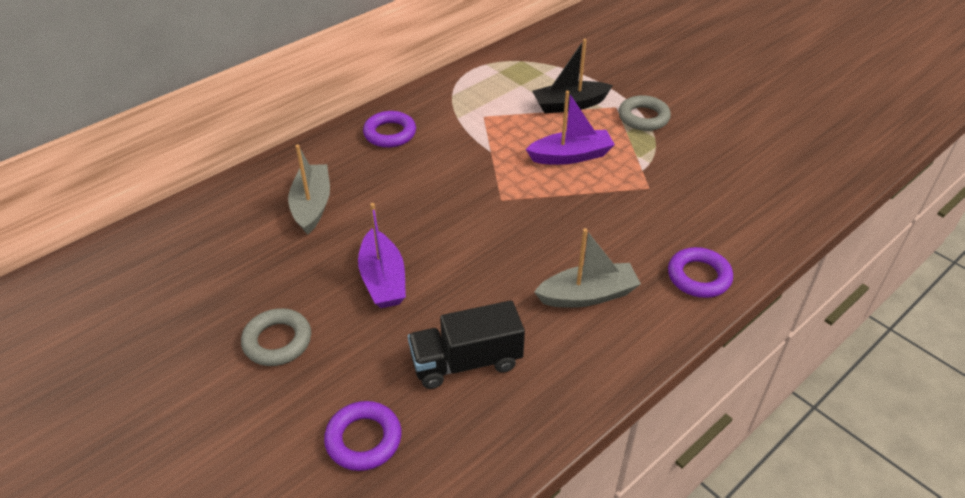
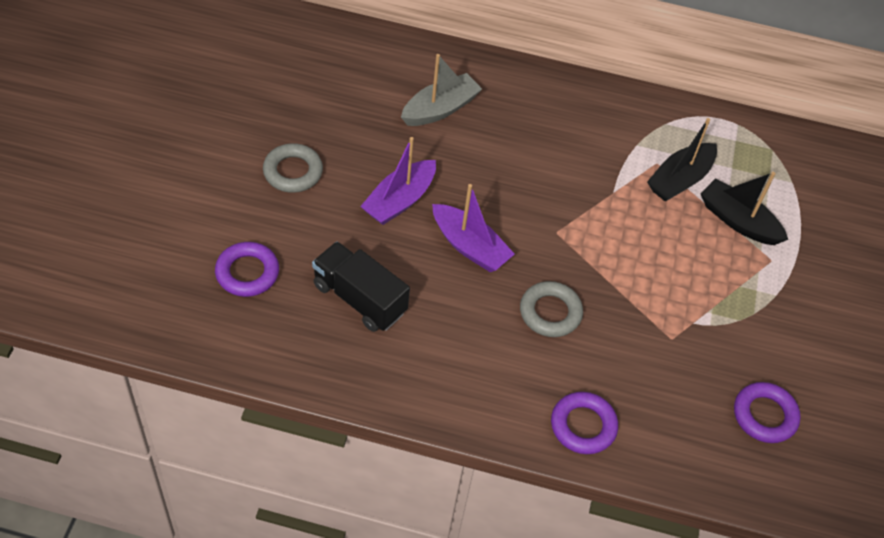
camera: 50 degrees right, 10 degrees up
(390, 133) = (570, 109): purple ring -> purple ring (764, 415)
(509, 113) = (680, 180): none -> black boat
(570, 156) = (662, 256): purple boat -> purple boat (469, 246)
(587, 295) = (493, 349): grey boat -> none
(643, 117) = (776, 291): grey ring -> grey ring (550, 312)

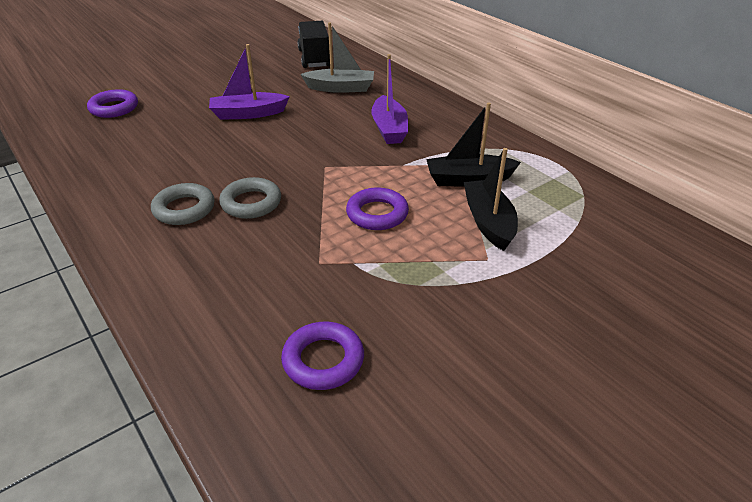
camera: 45 degrees right, 15 degrees down
(293, 172) = (211, 82): grey ring -> grey ring (184, 209)
(359, 298) = (148, 142): black truck -> black truck (314, 58)
(469, 246) = (254, 149): purple boat -> purple boat (389, 129)
(583, 426) = (165, 276): purple ring -> purple ring (377, 214)

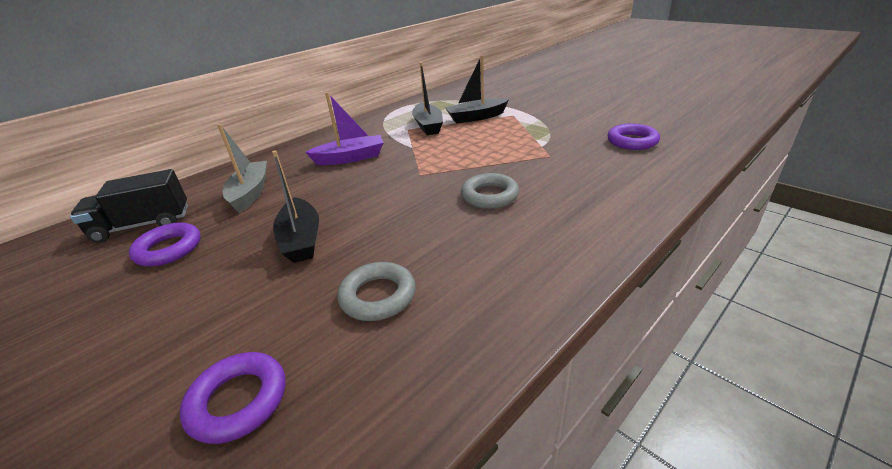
camera: 95 degrees left, 5 degrees down
(184, 209) = (516, 228): grey ring -> grey ring (378, 296)
(248, 114) = (301, 239): purple boat -> black boat
(377, 214) = (482, 146): purple ring -> purple ring (169, 249)

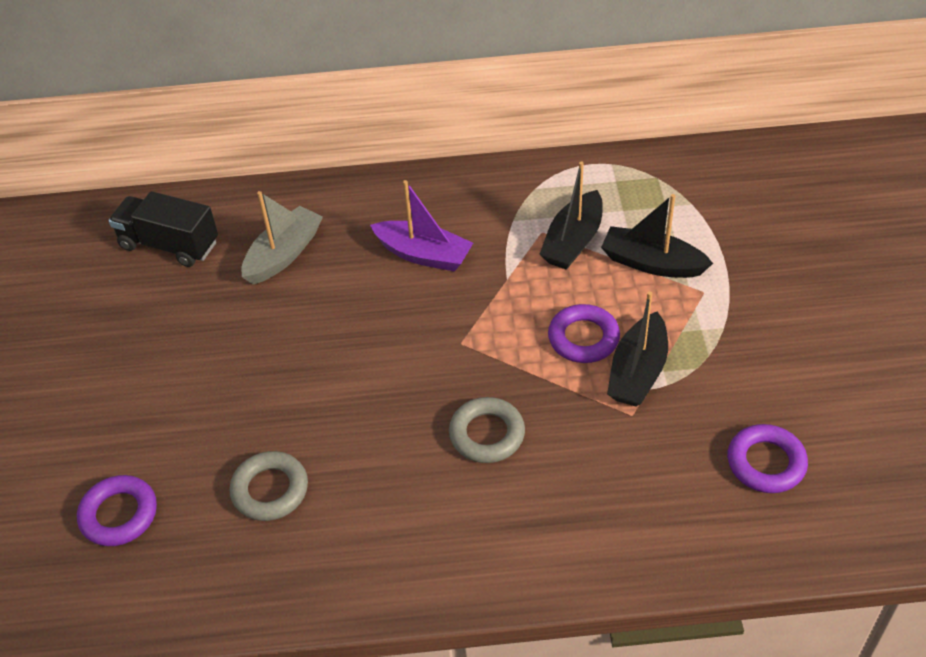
camera: 40 degrees right, 15 degrees up
(169, 249) = (169, 301): purple ring -> purple ring (583, 338)
(301, 239) = (272, 369): black boat -> black boat (638, 372)

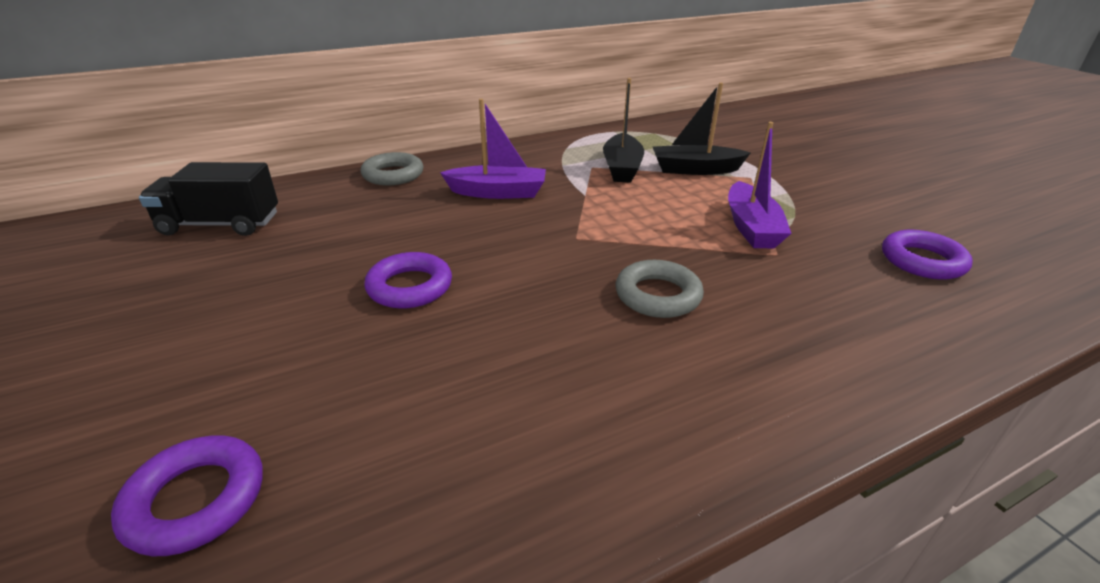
camera: 25 degrees left, 15 degrees down
(270, 490) = (433, 406): grey ring -> grey ring (393, 175)
(283, 254) = (355, 212): grey boat -> none
(583, 338) = (684, 216): purple ring -> purple ring (410, 287)
(638, 372) = (751, 227): black boat -> purple boat

